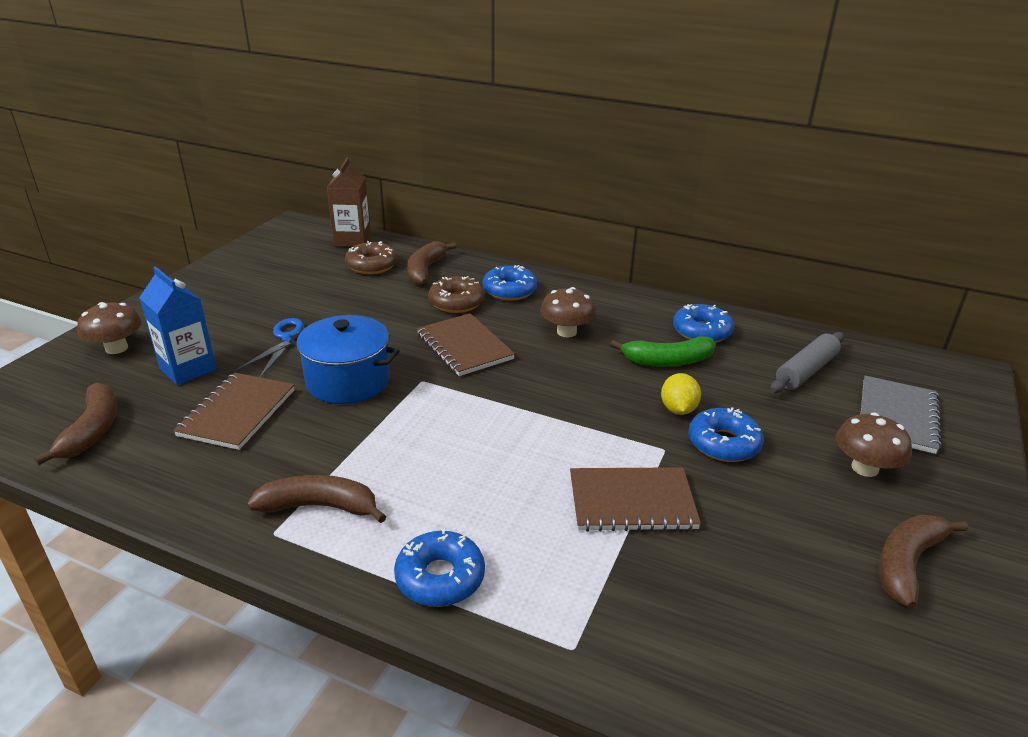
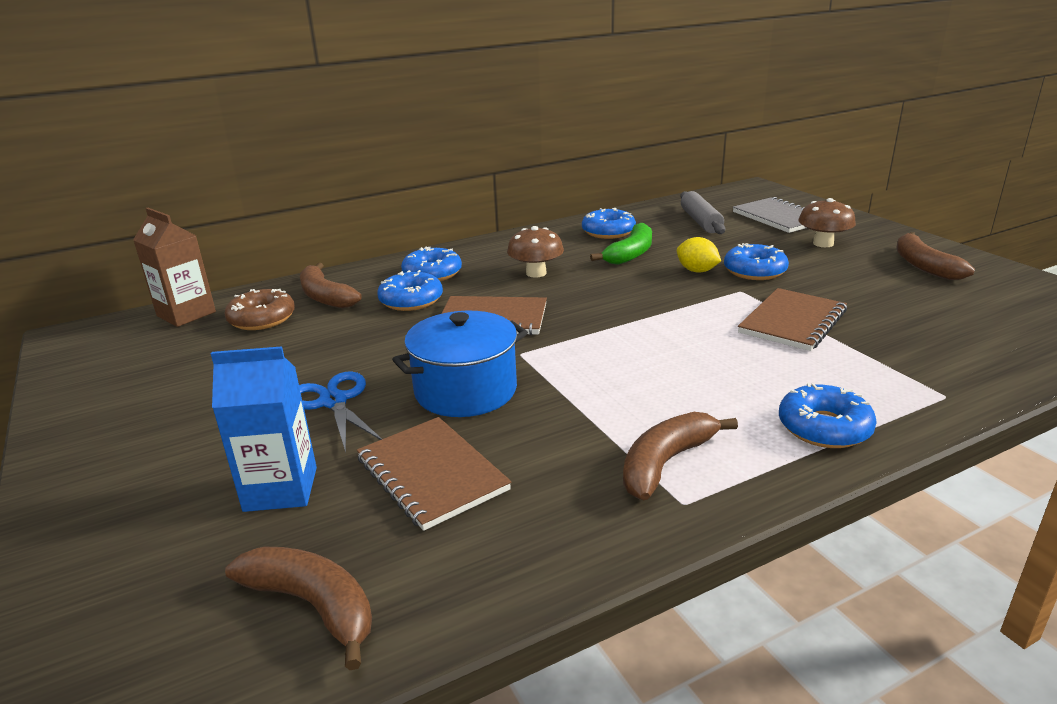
camera: 50 degrees left, 5 degrees down
(116, 348) = (127, 540): brown mushroom -> none
(456, 302) = (411, 300): brown donut -> blue donut

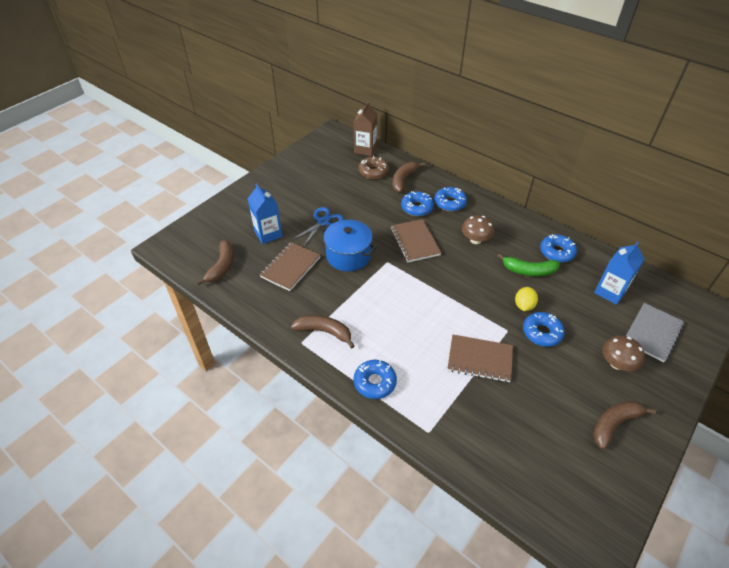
camera: 65 degrees right, 20 degrees up
(700, 221) = (610, 292): grey rolling pin -> blue carton

